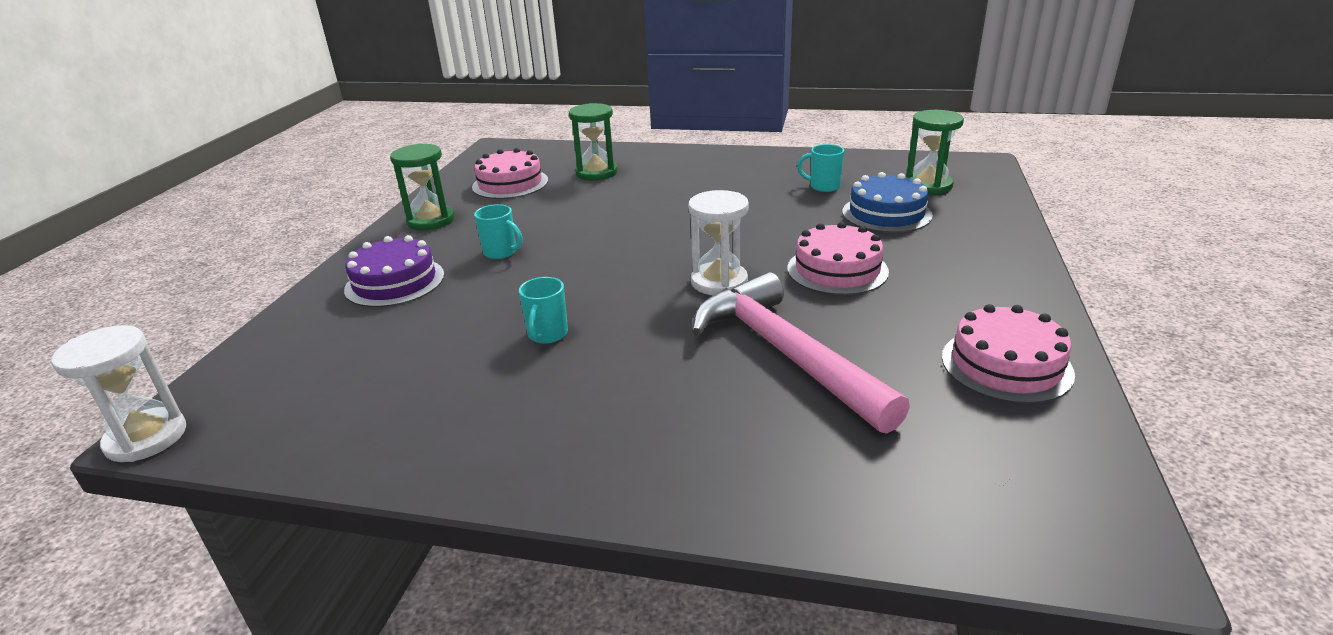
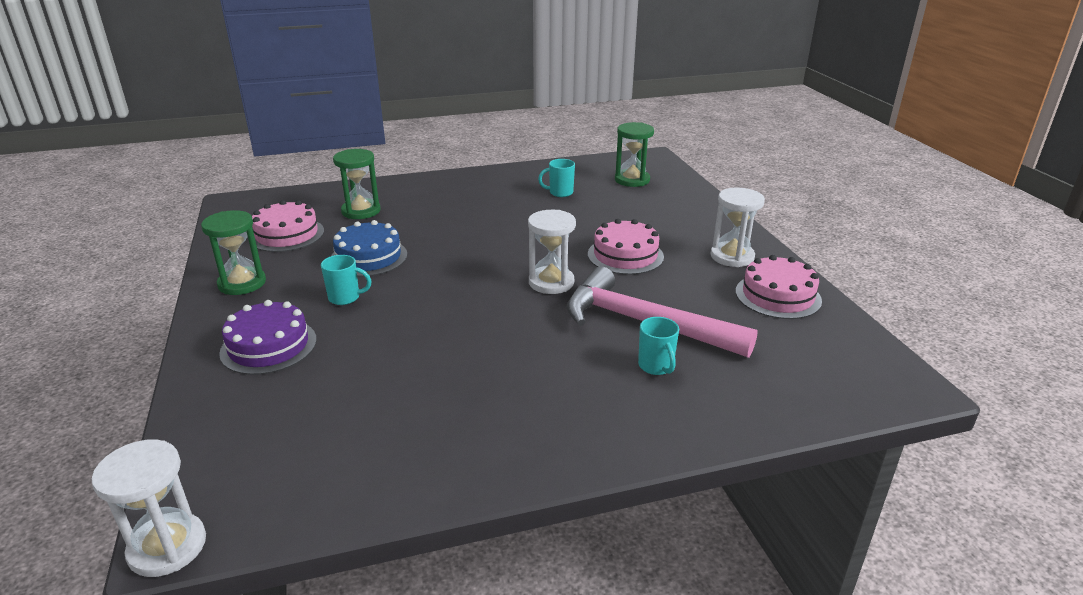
camera: 30 degrees left, 0 degrees up
(547, 335) = (458, 355): turquoise mug -> turquoise mug (656, 366)
(886, 213) = (622, 206): blue cake -> blue cake (368, 257)
(983, 300) = (732, 256): none -> white hourglass

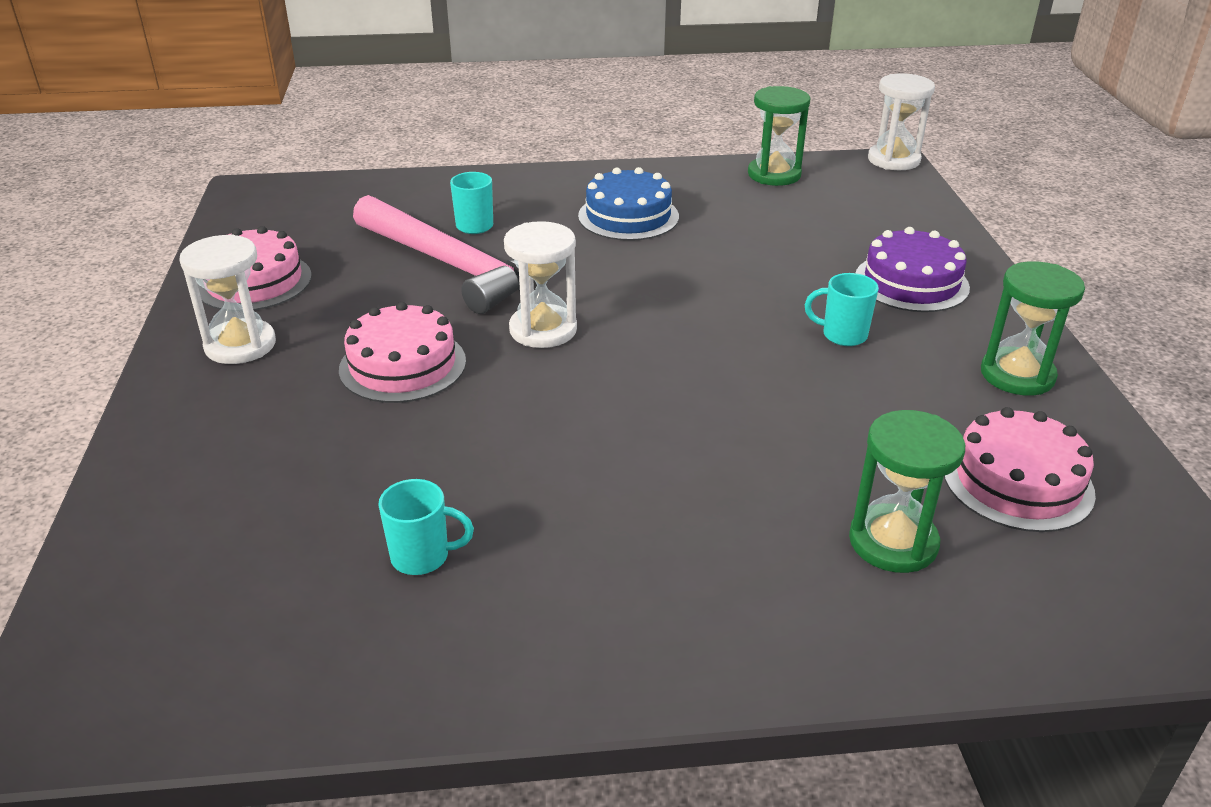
camera: 170 degrees left, 5 degrees up
(368, 257) = (832, 406): blue cake -> blue cake (628, 216)
(632, 180) = (213, 591): green hourglass -> green hourglass (774, 174)

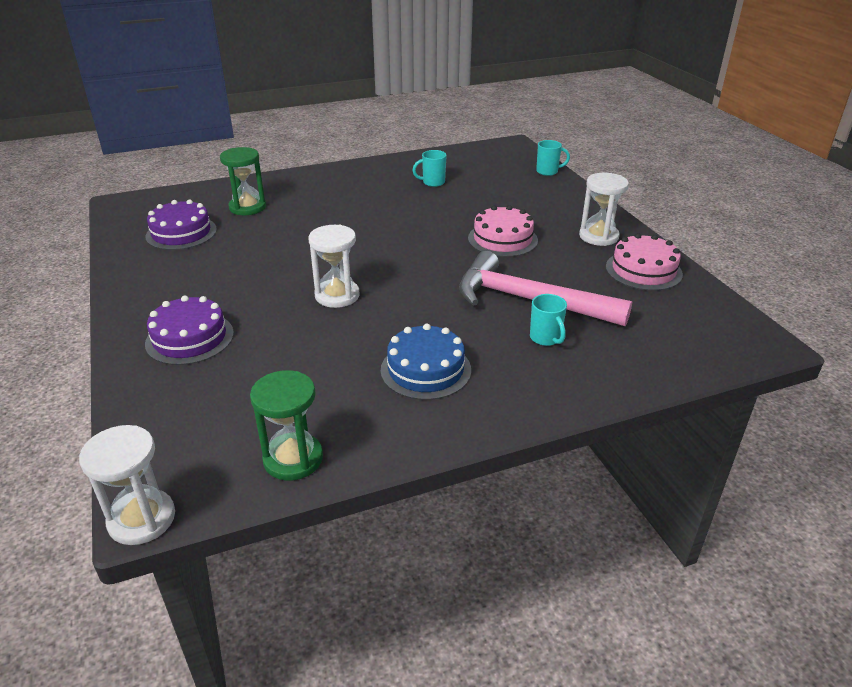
camera: 165 degrees right, 0 degrees up
(543, 330) = (439, 267): white hourglass -> white hourglass (337, 295)
(842, 335) = (251, 290): turquoise mug -> turquoise mug (548, 171)
(1017, 375) = (149, 281): green hourglass -> none
(1017, 481) = (181, 233): pink cake -> purple cake

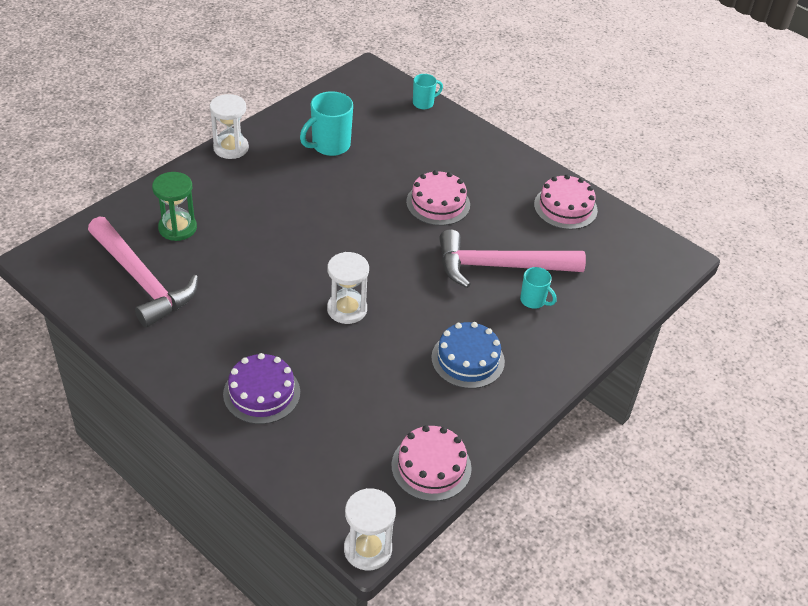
camera: 30 degrees left, 10 degrees up
(181, 233) = (142, 280): purple cake -> pink hammer
(293, 459) = (431, 467): green hourglass -> pink cake
(432, 182) = (329, 146): turquoise mug -> turquoise mug, size x1.71
(598, 236) = (512, 178): white hourglass -> white hourglass (231, 148)

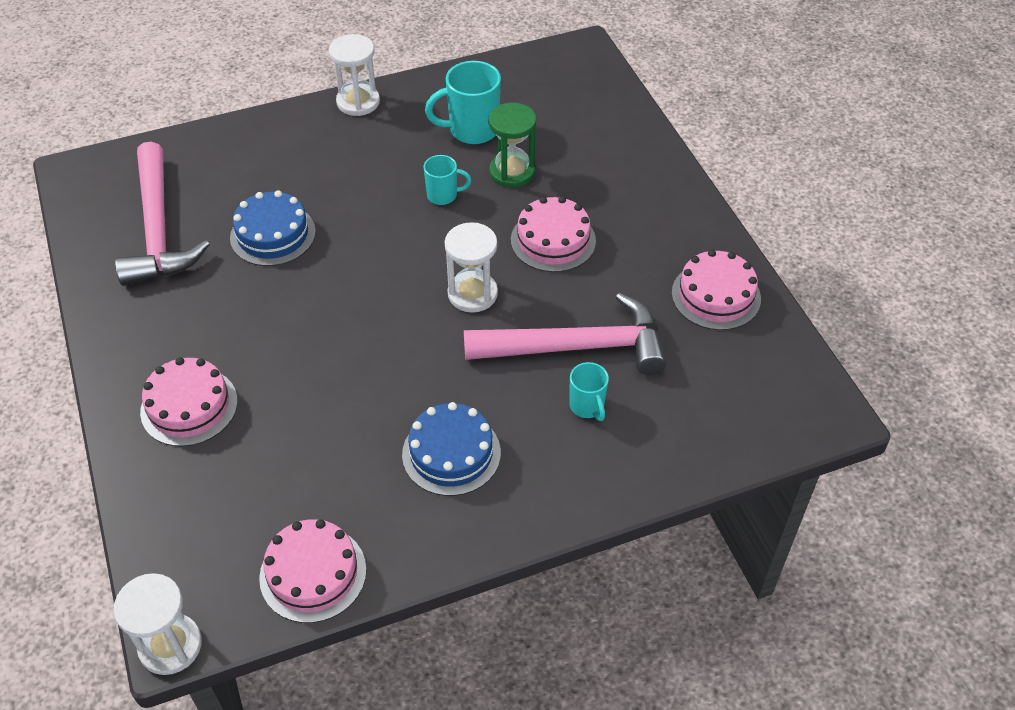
camera: 30 degrees right, 5 degrees up
(177, 228) = (236, 180): green hourglass -> green hourglass (512, 172)
(235, 258) = (273, 234): none -> blue cake
(261, 393) = (189, 406): purple cake -> pink cake
(347, 309) = (352, 338): white hourglass -> white hourglass (472, 294)
(424, 103) = (623, 107): turquoise mug -> turquoise mug (443, 195)
(500, 266) = (575, 347): pink hammer -> pink hammer turned 150 degrees clockwise

